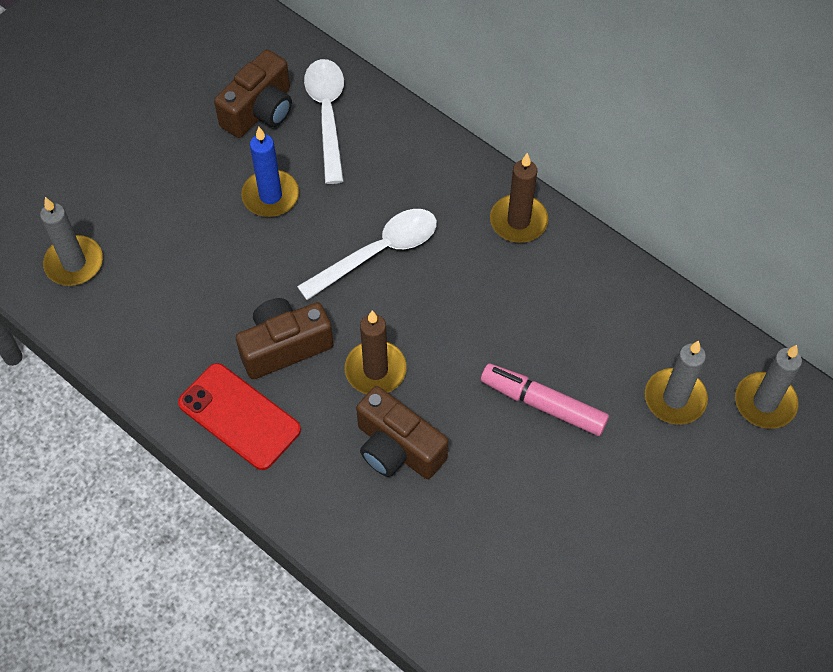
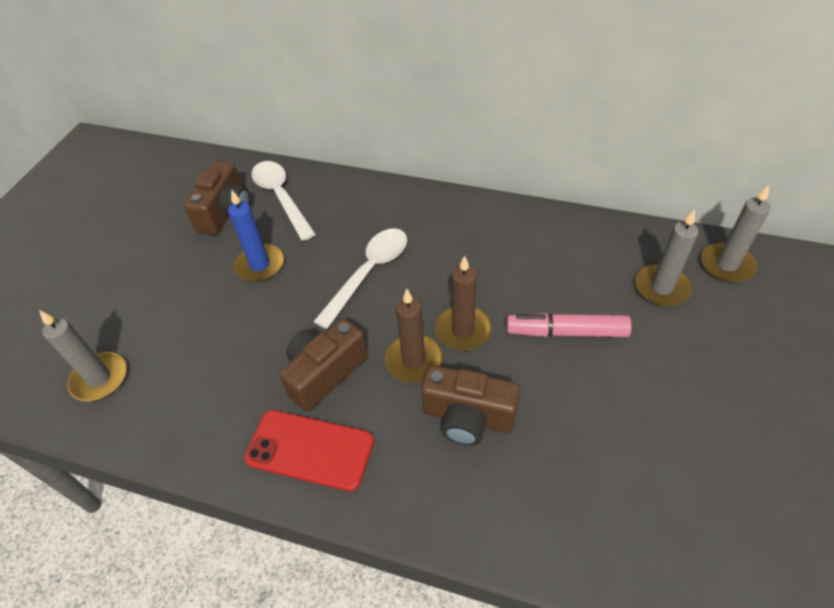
camera: 20 degrees left, 10 degrees down
(518, 221) = (465, 214): brown candle -> brown candle (463, 330)

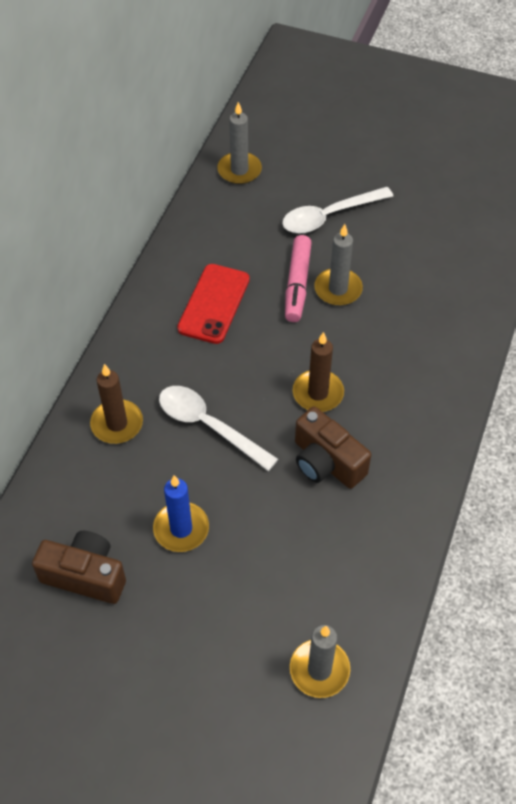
camera: 90 degrees left, 5 degrees up
(281, 197) = (72, 515): white spoon -> white spoon (328, 216)
(310, 450) = (402, 471): red phone -> red phone (214, 304)
(463, 330) = (288, 354): brown candle -> brown candle (117, 424)
(468, 417) = (375, 359): brown camera -> none
(661, 288) = (258, 215): grey candle -> grey candle (338, 289)

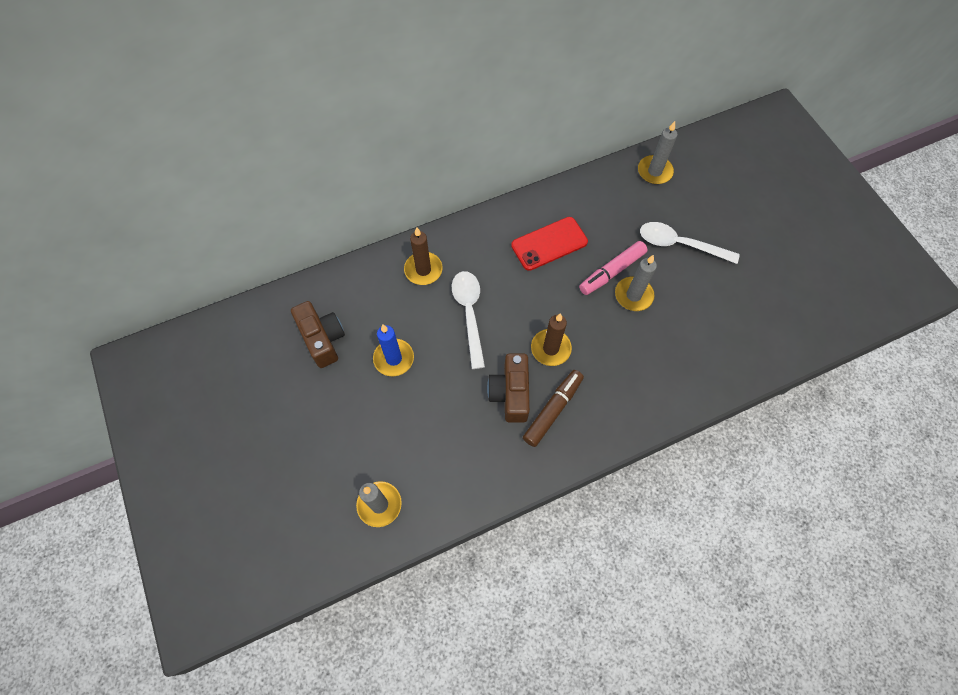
camera: 45 degrees right, 10 degrees up
(378, 443) = (553, 410): none -> brown marker

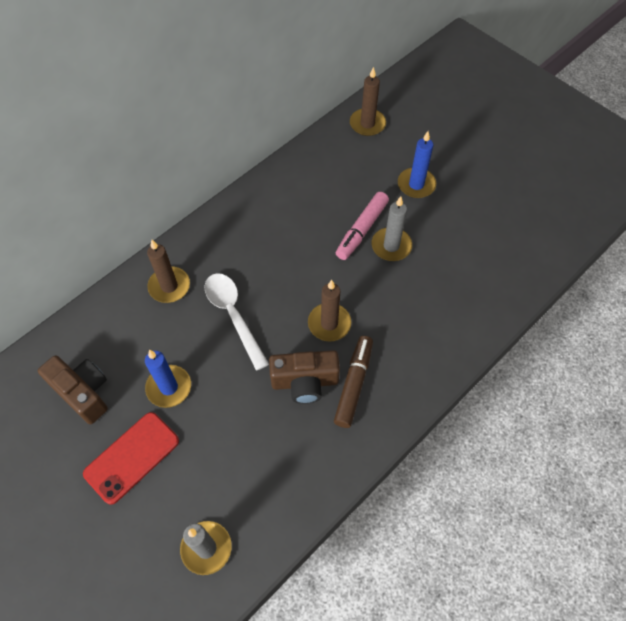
camera: 20 degrees left, 5 degrees down
(510, 393) = (305, 382): brown camera -> brown camera turned 75 degrees counterclockwise
(549, 244) = (290, 221): red phone -> red phone (132, 457)
(654, 171) = (367, 124): grey candle -> brown candle
(679, 244) = (416, 185): white spoon -> blue candle

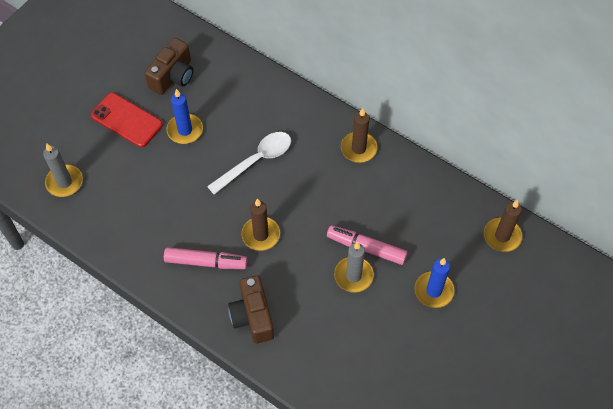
camera: 80 degrees right, 0 degrees up
(169, 286) = (275, 109): brown candle -> brown candle (358, 148)
(305, 382) = (202, 225): brown camera -> brown camera (253, 316)
(354, 384) = (206, 262): brown marker -> pink marker

